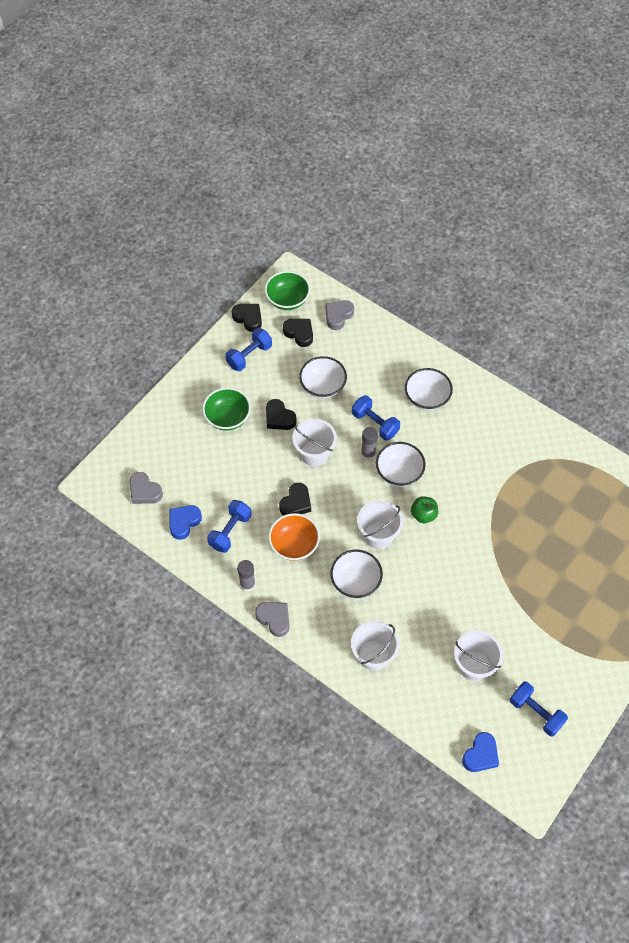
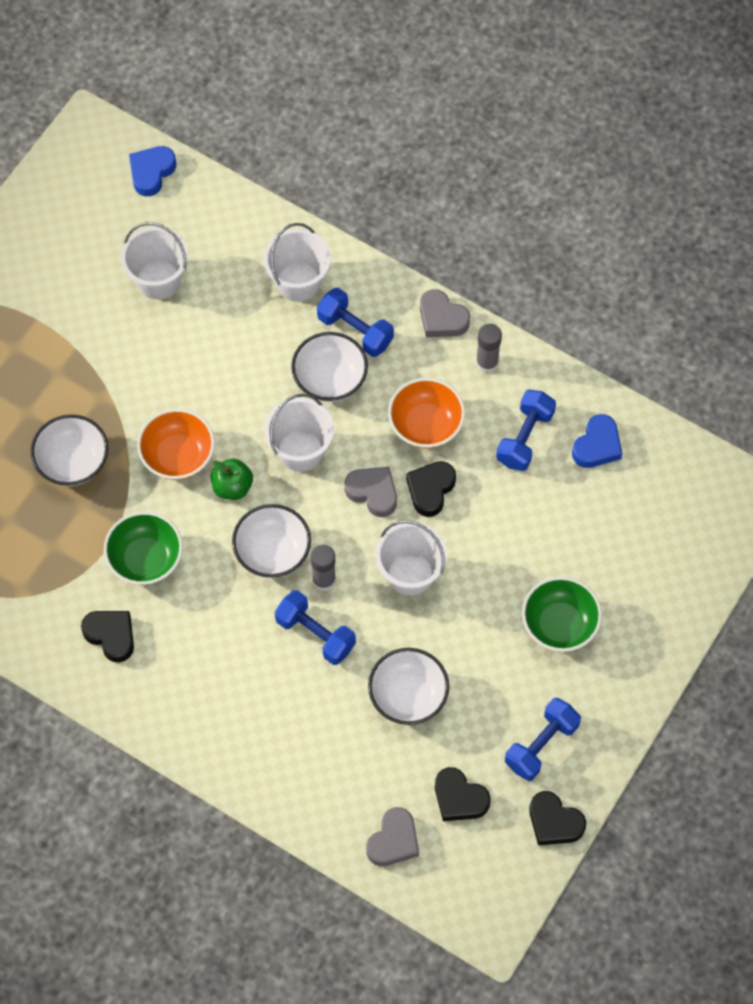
camera: 175 degrees right, 5 degrees up
(144, 491) = (667, 489): grey heart -> grey heart (373, 492)
(279, 418) = (474, 631): black heart -> black heart (111, 636)
(287, 300) = (489, 868): green bowl -> green bowl (145, 559)
(427, 398) = (231, 688): white bowl -> white bowl (73, 462)
(459, 537) = (178, 456): none -> orange bowl
(536, 712) = (76, 227): blue dumbbell -> blue dumbbell (355, 330)

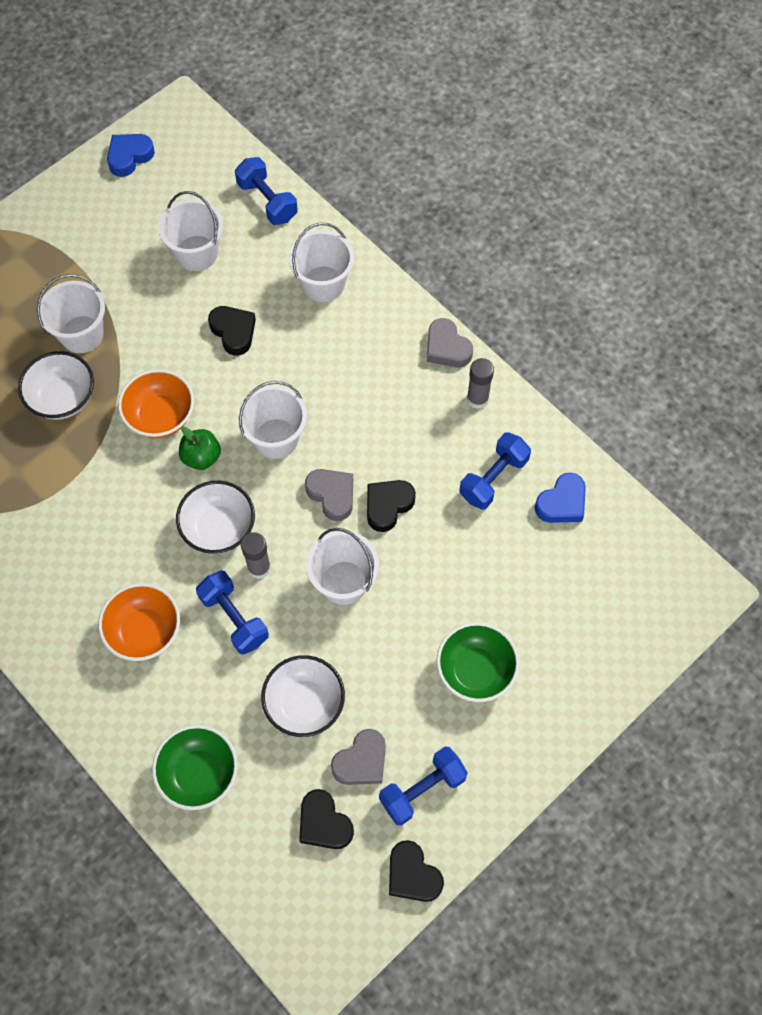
camera: 15 degrees right, 0 degrees up
(69, 392) = (82, 334): none -> white bucket
(111, 636) = (40, 570): black heart -> black heart (233, 332)
(145, 559) = (98, 505): green bowl -> green bowl (199, 773)
(151, 172) = (222, 159): blue heart -> blue heart (129, 157)
(330, 379) = (324, 379): white bowl -> none
(355, 330) = (362, 340): blue dumbbell -> blue dumbbell (267, 201)
(393, 841) = (244, 850): grey heart -> grey heart (361, 761)
(425, 425) = (401, 443): orange bowl -> orange bowl (144, 631)

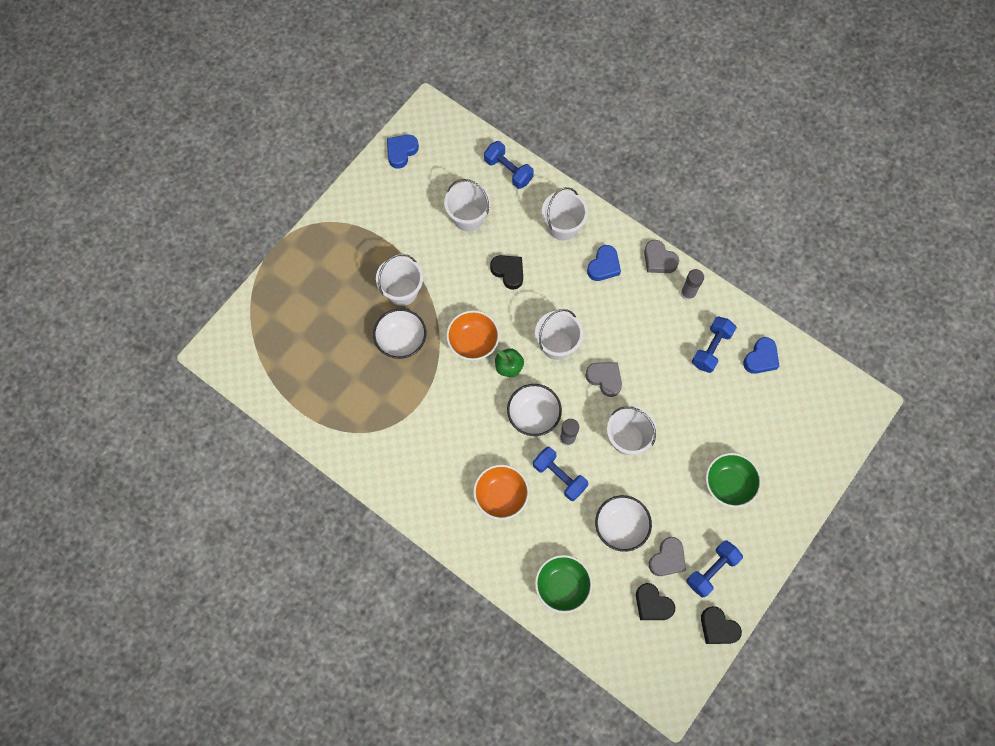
camera: 10 degrees left, 5 degrees up
(368, 344) = (604, 266): none -> blue heart
(388, 506) = (644, 380): black heart -> none

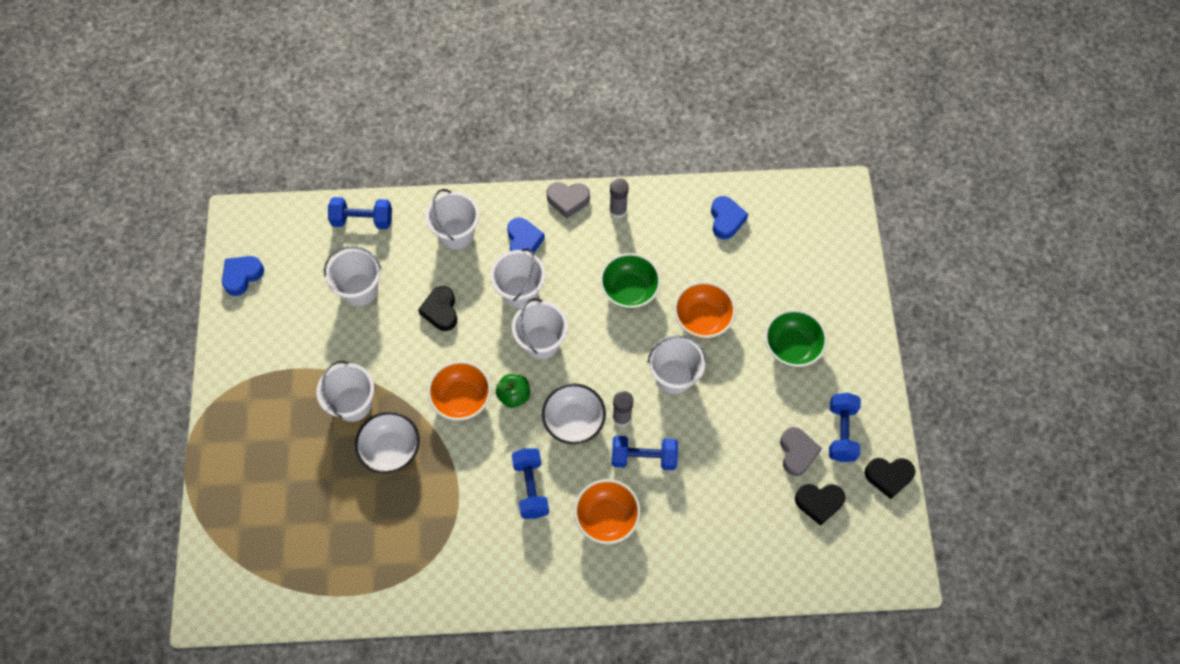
camera: 40 degrees left, 5 degrees down
(401, 152) = (242, 276): blue heart -> blue heart turned 45 degrees clockwise
(508, 272) = (441, 311): black heart -> black heart turned 105 degrees counterclockwise
(562, 586) = (730, 553): green bowl -> green bowl (629, 290)
(572, 299) = (520, 292): none -> white bucket
(605, 379) = (609, 339): grey heart -> none
(621, 527) = (734, 458): white bowl -> none
(681, 415) = (702, 319): none -> orange bowl
(711, 349) = (678, 243): blue dumbbell -> blue dumbbell (531, 487)

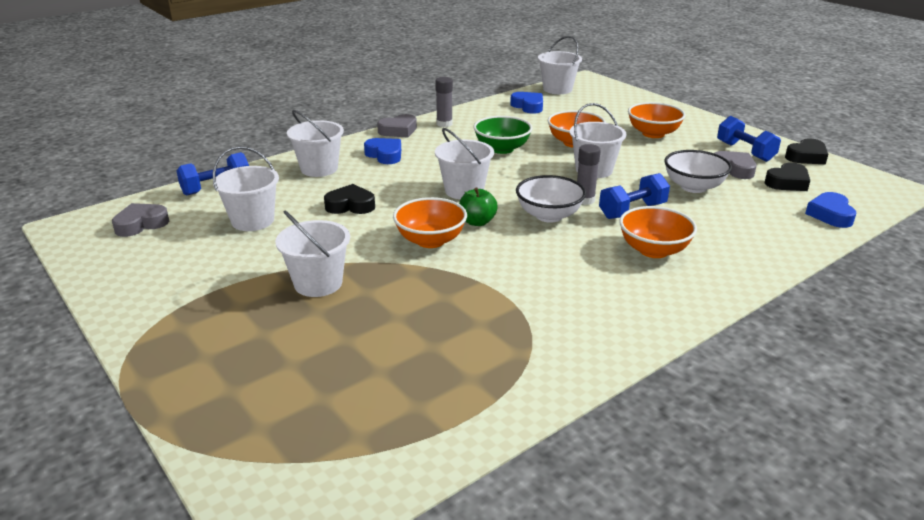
camera: 35 degrees left, 35 degrees down
(242, 276) = (102, 255): blue heart -> blue heart (830, 215)
(284, 246) = (141, 224): none -> grey heart
(391, 450) = (395, 294): white bowl -> white bowl (693, 187)
(441, 311) = (350, 205): black heart -> black heart turned 135 degrees clockwise
(520, 292) = (412, 175): white bucket -> white bucket (557, 89)
(531, 487) = (564, 261): blue dumbbell -> none
(792, 347) = (653, 134): green bowl -> orange bowl

